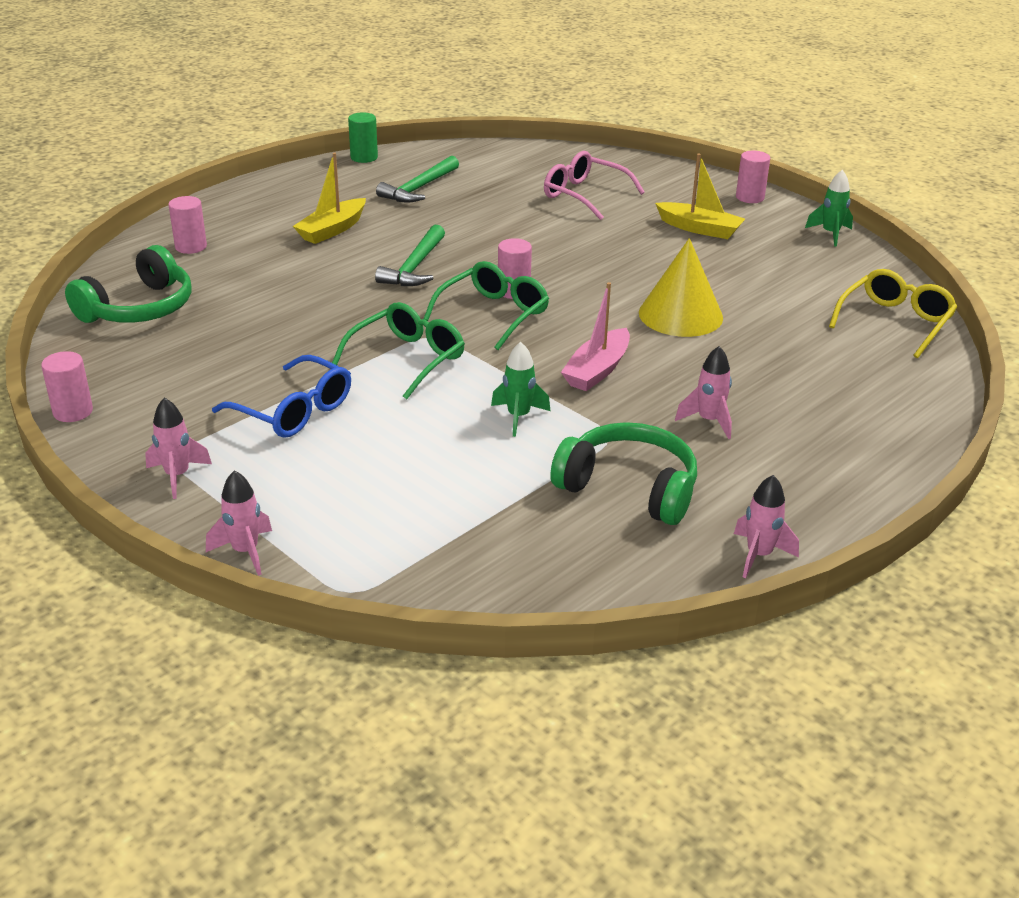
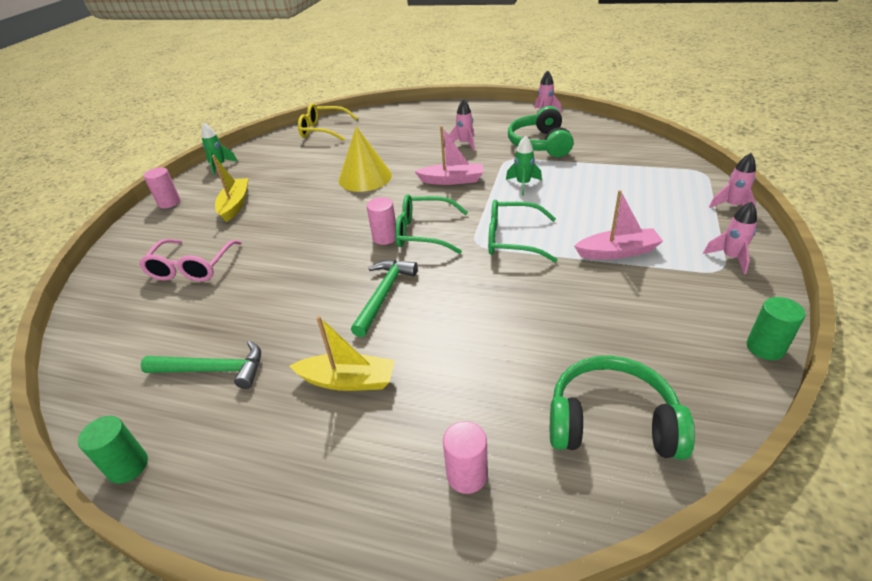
camera: 115 degrees left, 5 degrees up
(73, 412) = (765, 347): pink cylinder -> green cylinder
(294, 411) = (617, 252): blue glasses -> pink boat
(415, 267) = (384, 295): green hammer -> green hammer turned 60 degrees counterclockwise

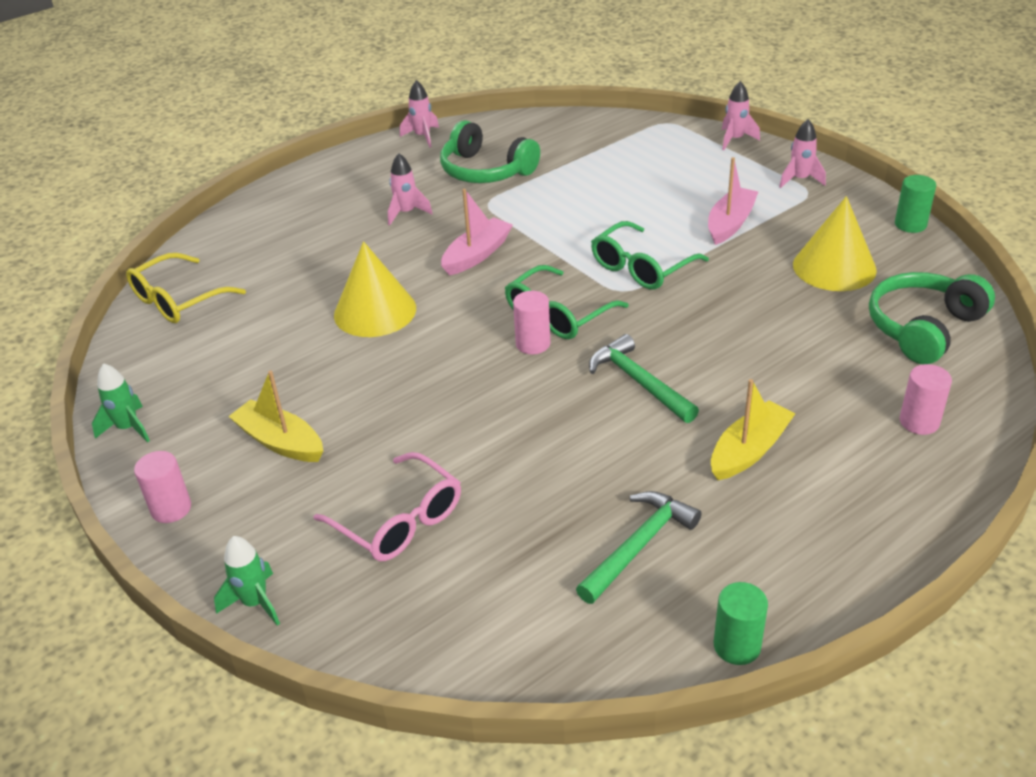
camera: 55 degrees left, 0 degrees up
(523, 184) = (552, 217): green rocket -> green rocket (255, 603)
(633, 328) = (834, 267): none -> yellow cone

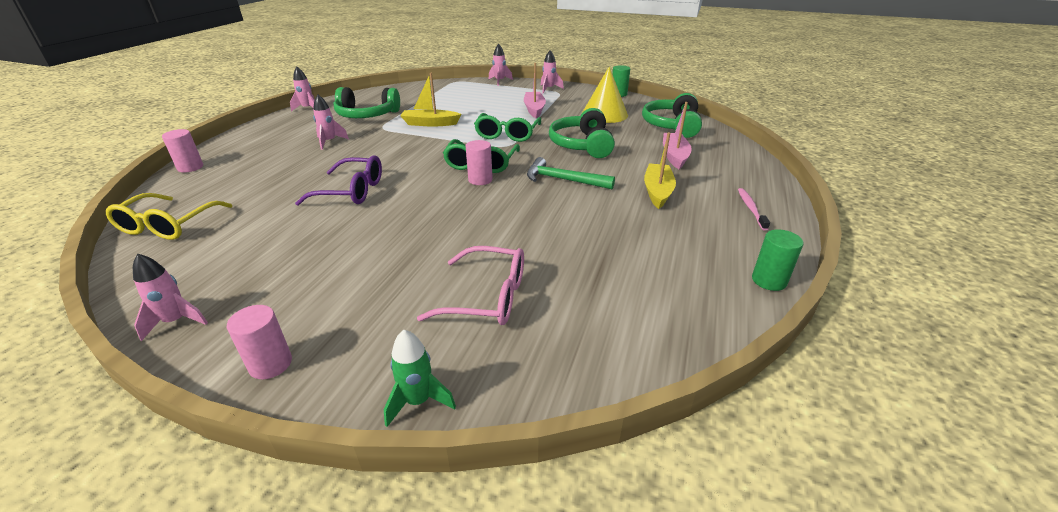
camera: 35 degrees left, 5 degrees down
(128, 428) = (176, 321): green rocket -> pink rocket
(280, 442) = (341, 283): yellow boat -> yellow boat (430, 123)
(375, 311) = (352, 191): yellow cone -> purple glasses
(477, 255) = (399, 150): pink boat -> pink boat (674, 156)
(639, 546) = (656, 253): green hammer -> none
(730, 324) = (582, 145): none -> green headphones
(853, 533) = (751, 209): none -> pink toothbrush
(919, 422) = (717, 158): pink cylinder -> pink cylinder (190, 167)

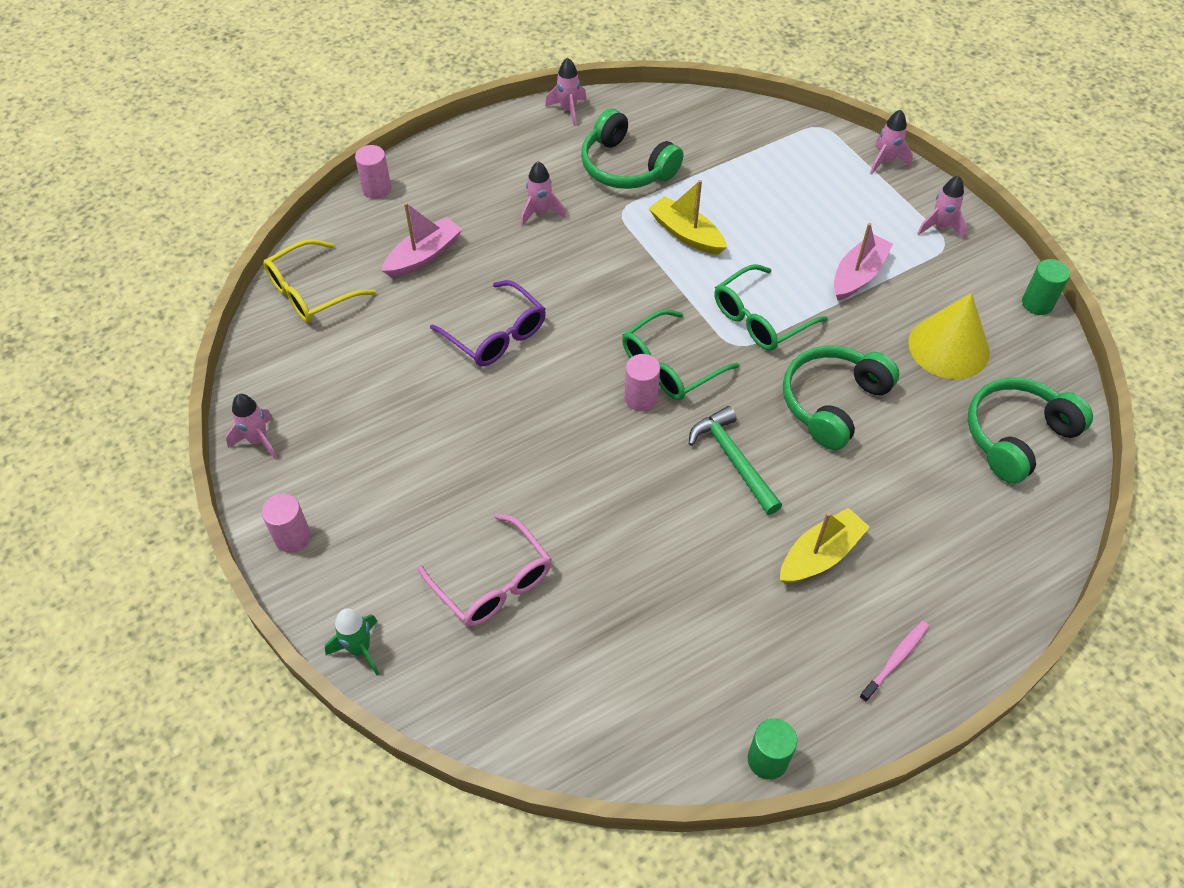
camera: 40 degrees right, 20 degrees up
(674, 156) = (930, 504): pink boat -> pink boat (424, 256)

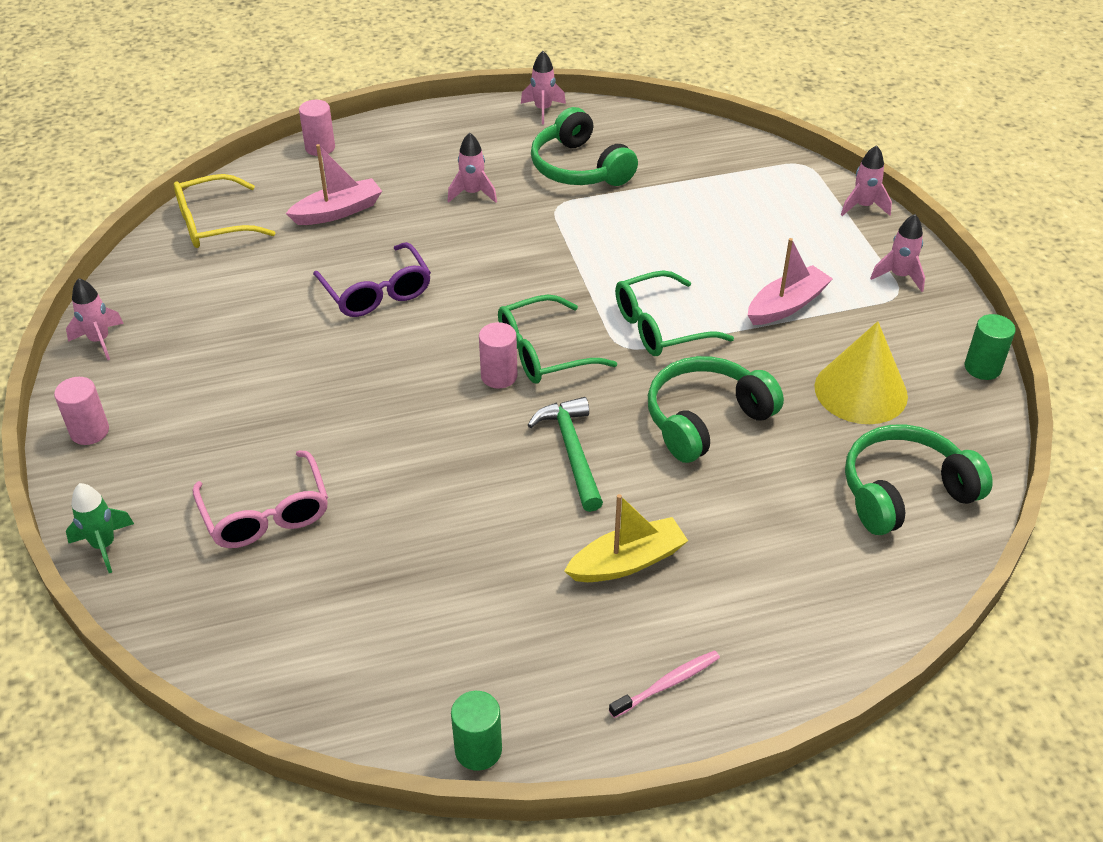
camera: 15 degrees right, 10 degrees down
(686, 234) = (615, 237): yellow boat -> none

